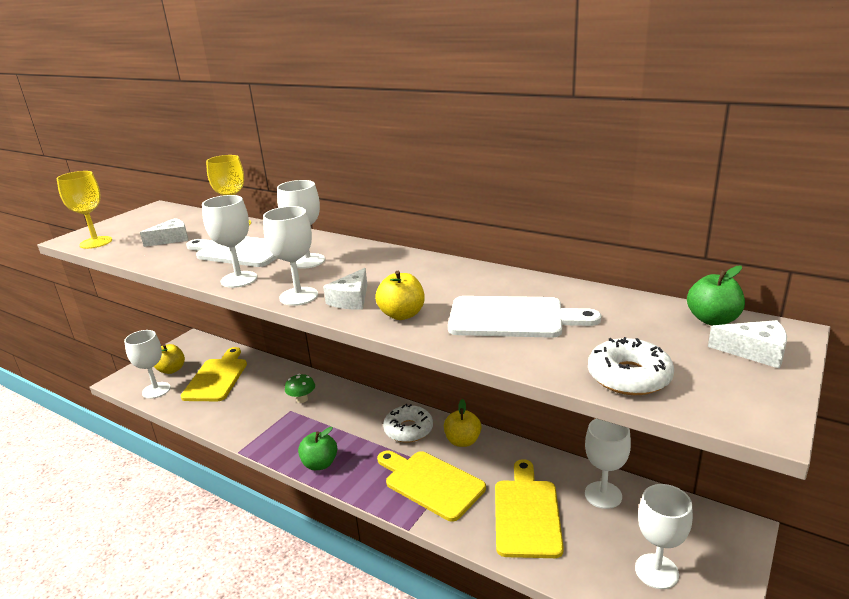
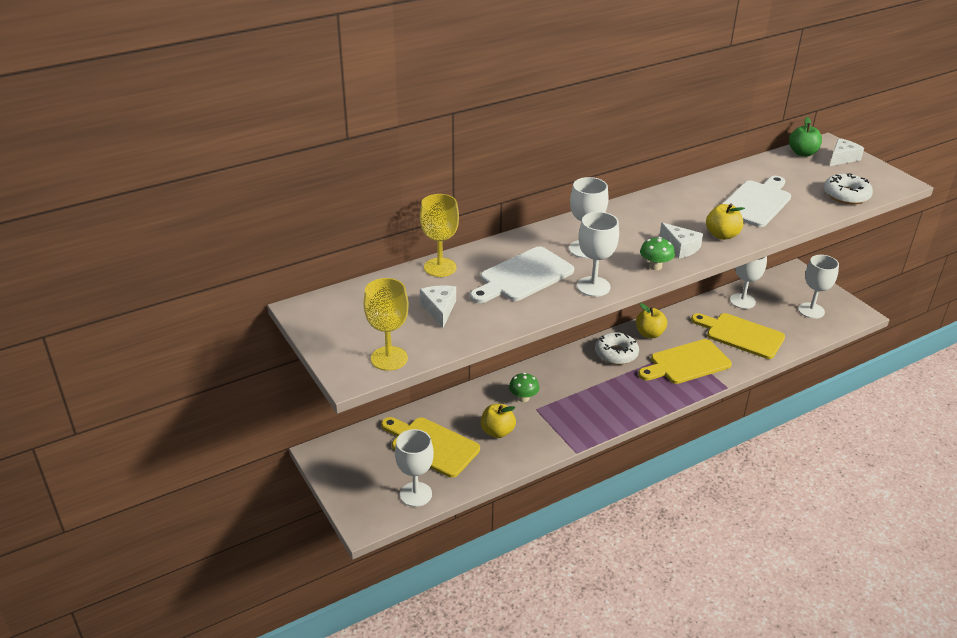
camera: 65 degrees left, 10 degrees up
(171, 370) = (380, 477): yellow apple -> yellow apple (497, 432)
(298, 296) = (655, 266): white goblet -> green mushroom
(320, 464) = (627, 409): green apple -> none

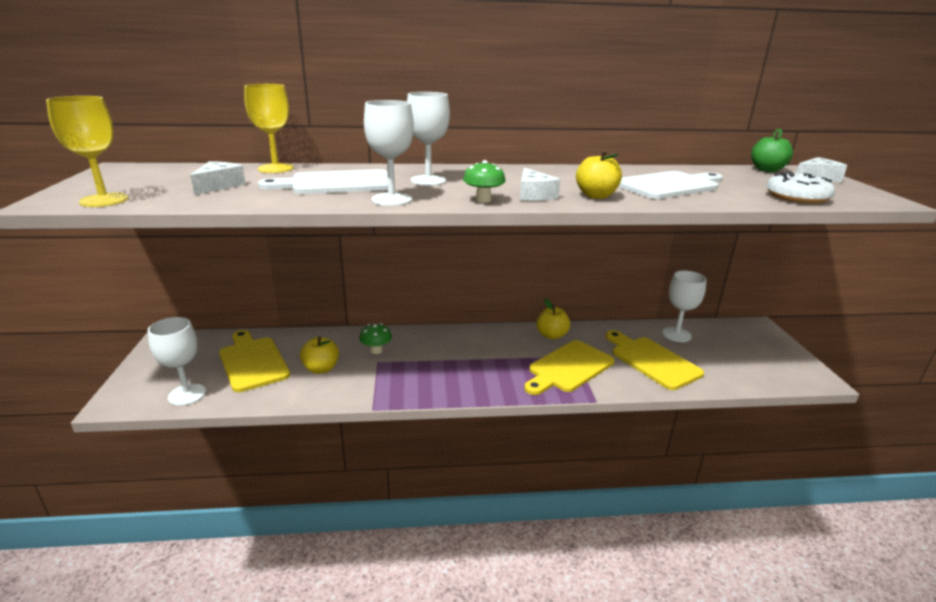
camera: 25 degrees right, 10 degrees down
(616, 353) = (502, 341): white donut -> none
(686, 363) = (568, 368): yellow cutting board -> yellow cutting board turned 45 degrees counterclockwise
(811, 310) = (755, 361): white goblet -> none

